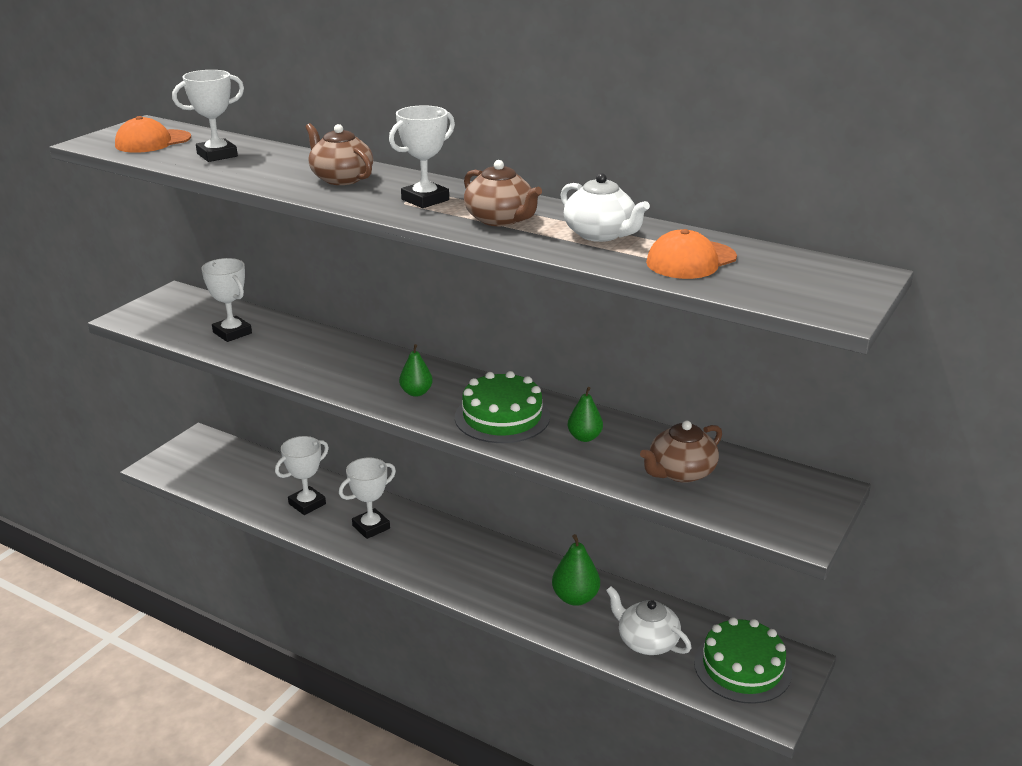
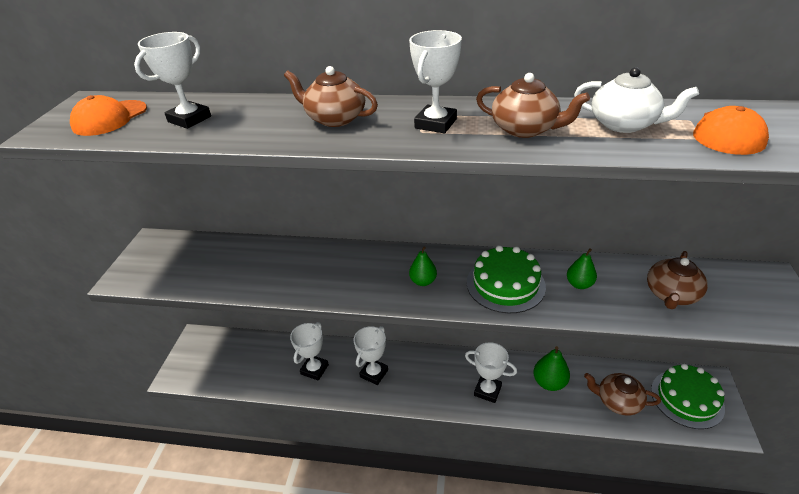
camera: 20 degrees left, 10 degrees up
(232, 333) = (229, 267): white trophy -> white trophy (487, 391)
(646, 641) = (617, 401): white teapot -> brown teapot

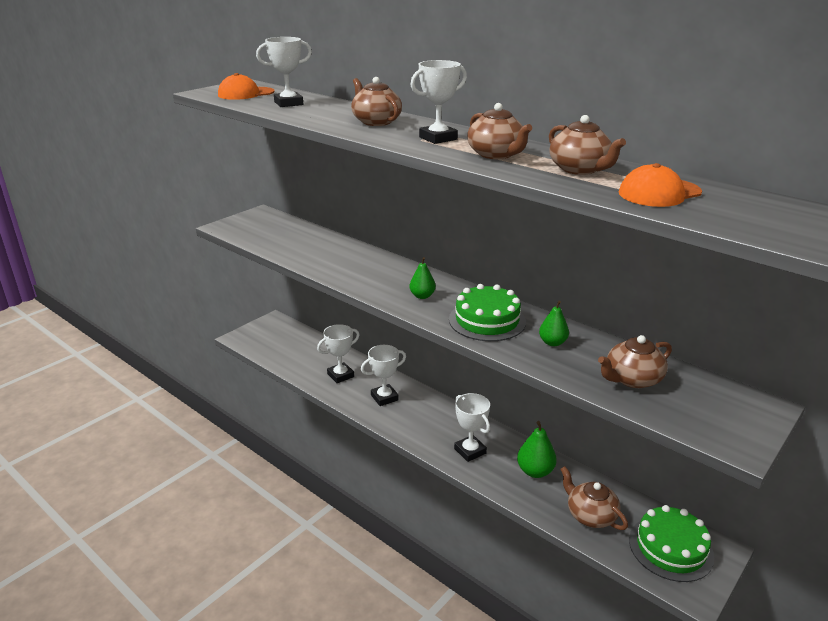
camera: 30 degrees right, 10 degrees down
(624, 124) = (580, 169): white teapot -> brown teapot

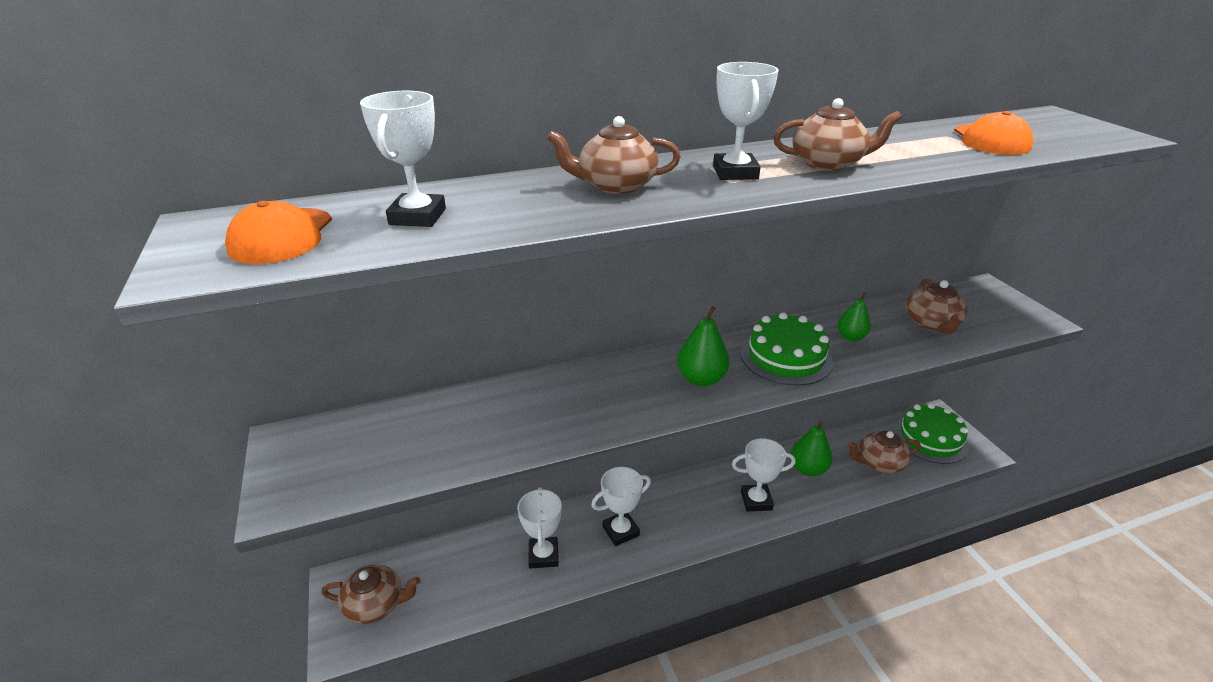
camera: 60 degrees left, 5 degrees up
(384, 397) = (620, 531): white trophy -> white trophy turned 60 degrees clockwise
(422, 296) = (701, 379): green pear -> green pear, size x1.50
(580, 169) = (904, 146): brown teapot -> brown teapot (376, 604)

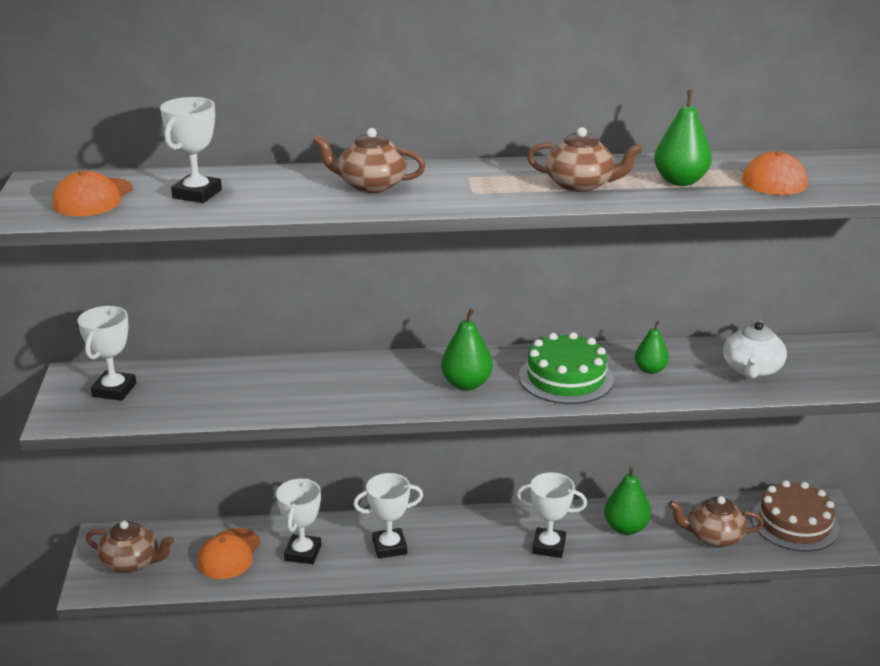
camera: 15 degrees right, 5 degrees down
(472, 572) = (229, 554): none -> orange cap
(735, 172) = (485, 184): white trophy -> white trophy (114, 390)
(914, 151) = (680, 181): none -> green pear
(930, 438) = (794, 523): green cake -> brown cake
(931, 323) = (752, 370): brown teapot -> white teapot

